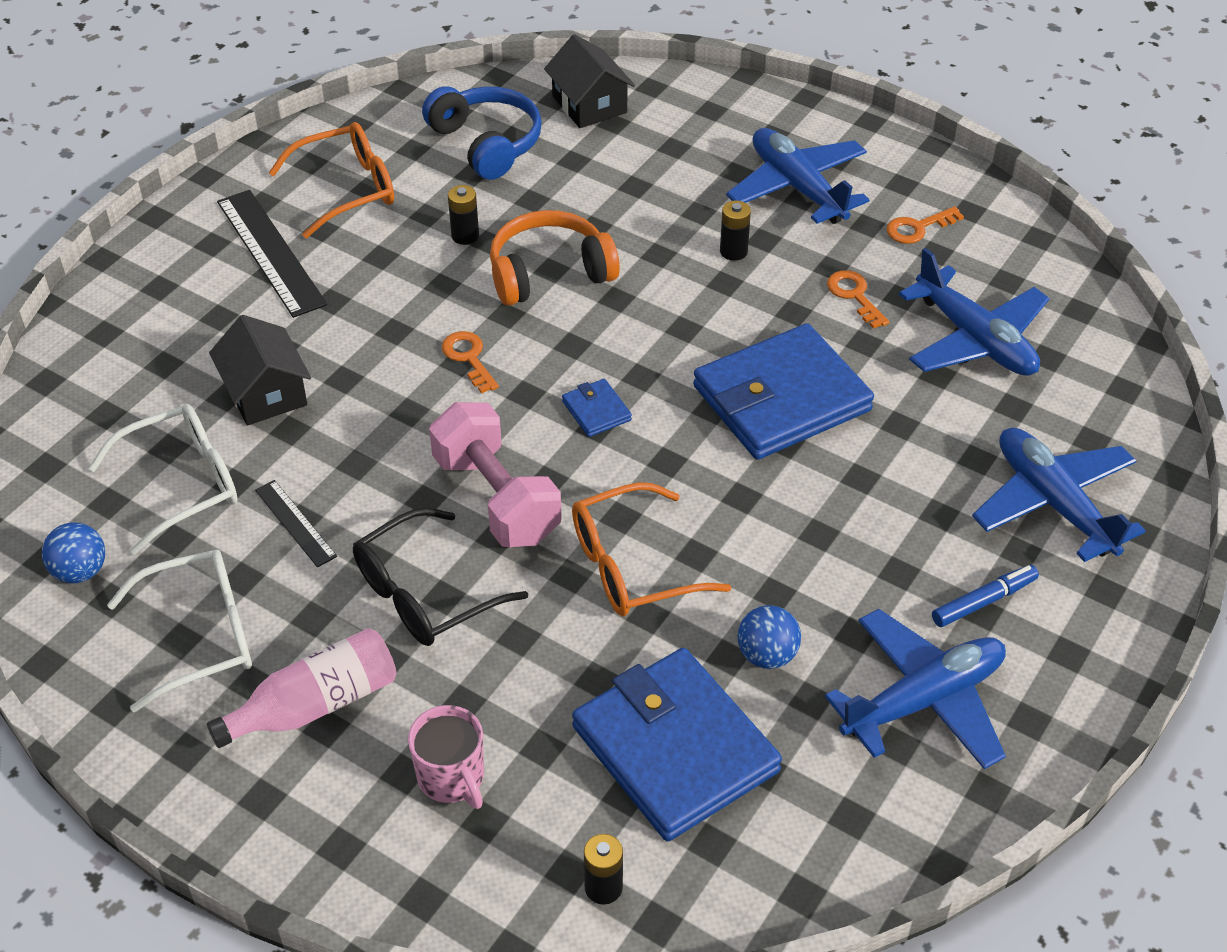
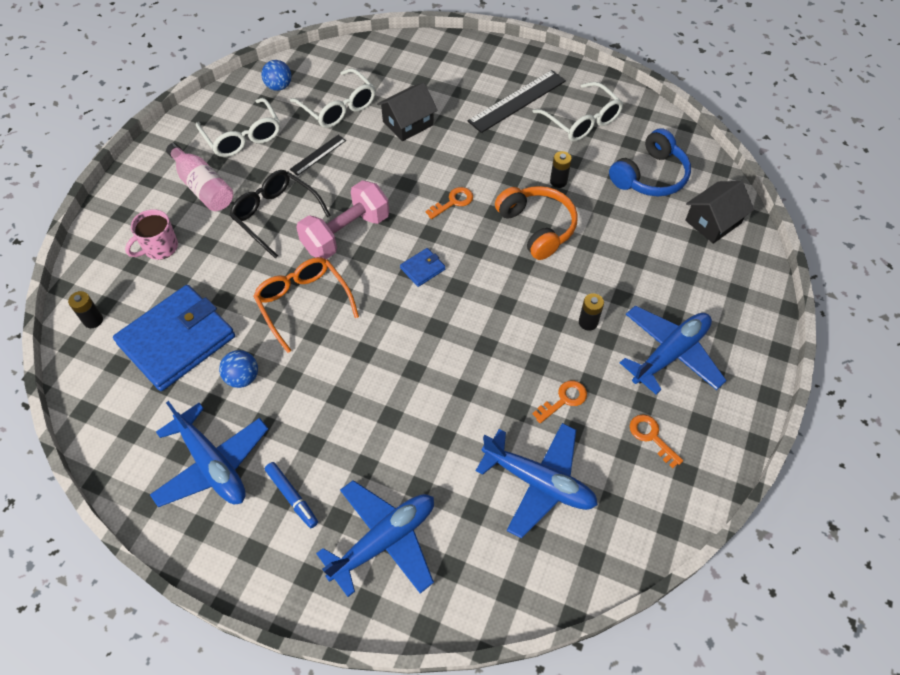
camera: 80 degrees right, 10 degrees up
(347, 189) = (582, 121): orange glasses -> white glasses
(781, 399) = (452, 365): blue wallet -> none
(974, 339) = (538, 482): blue plane -> blue plane turned 105 degrees counterclockwise

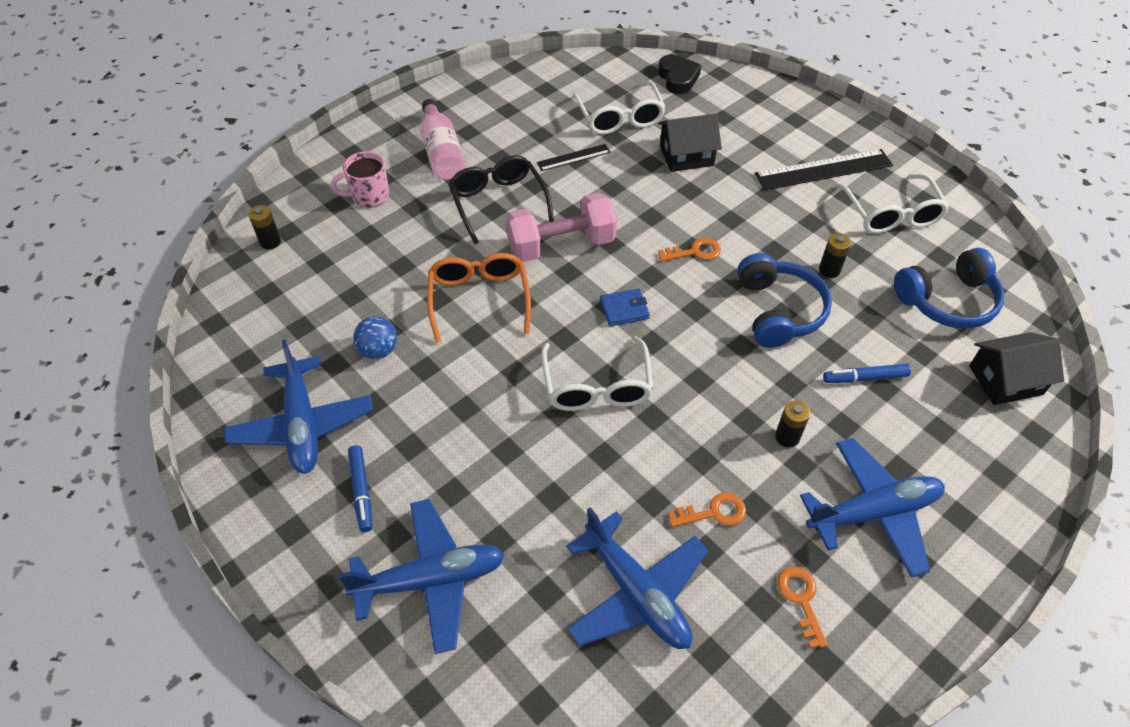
camera: 25 degrees right, 5 degrees down
(177, 340) = (336, 289): blue wallet -> none
(243, 137) = (507, 117): white glasses -> white glasses (597, 386)
(279, 86) = (569, 79): blue ball -> none
(368, 58) = (678, 78): none -> black heart
(537, 227) = (778, 311): orange headphones -> blue headphones
(620, 256) = (865, 378): none -> blue marker

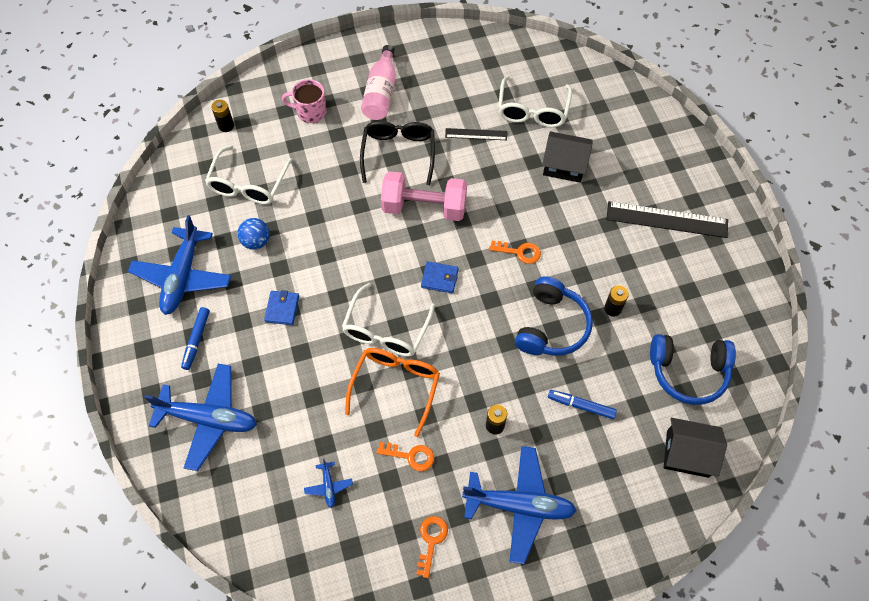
camera: 25 degrees right, 10 degrees up
(454, 412) = (282, 309): none -> blue wallet
(479, 299) = (343, 229): orange glasses -> orange glasses (396, 386)
(636, 592) = (328, 486): blue plane -> blue plane, size x0.42
(678, 78) = (602, 89): black heart -> none
(891, 214) = (695, 281): white glasses -> white glasses (248, 184)

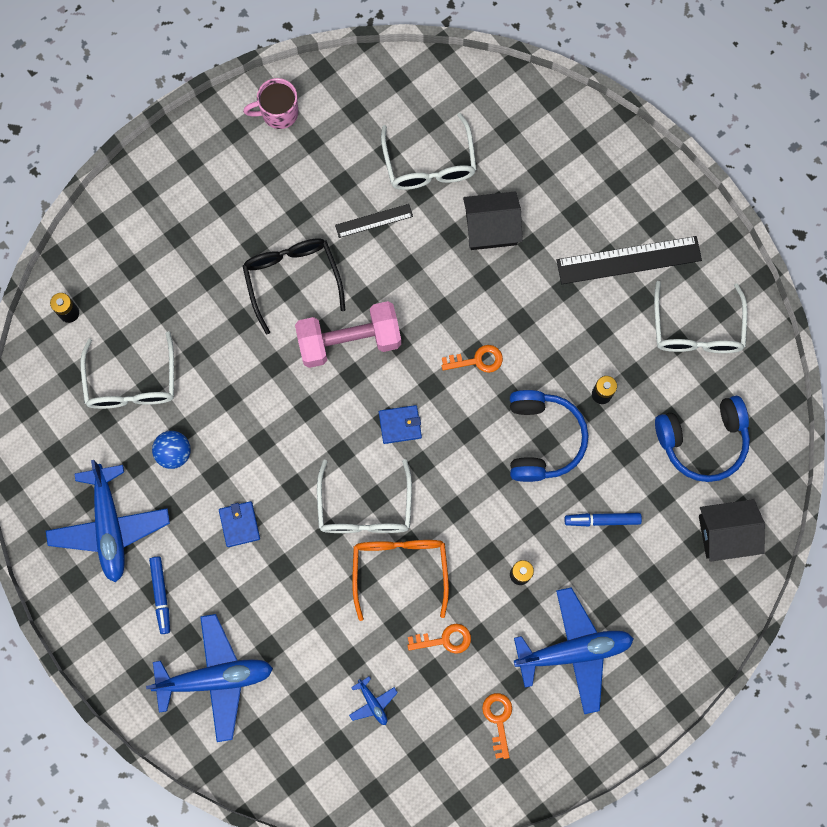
camera: 20 degrees left, 15 degrees up
(310, 112) = (163, 258): pink mug -> pink mug (278, 113)
(381, 93) = (238, 201): pink bottle -> none
(708, 286) = (697, 330): none -> white glasses

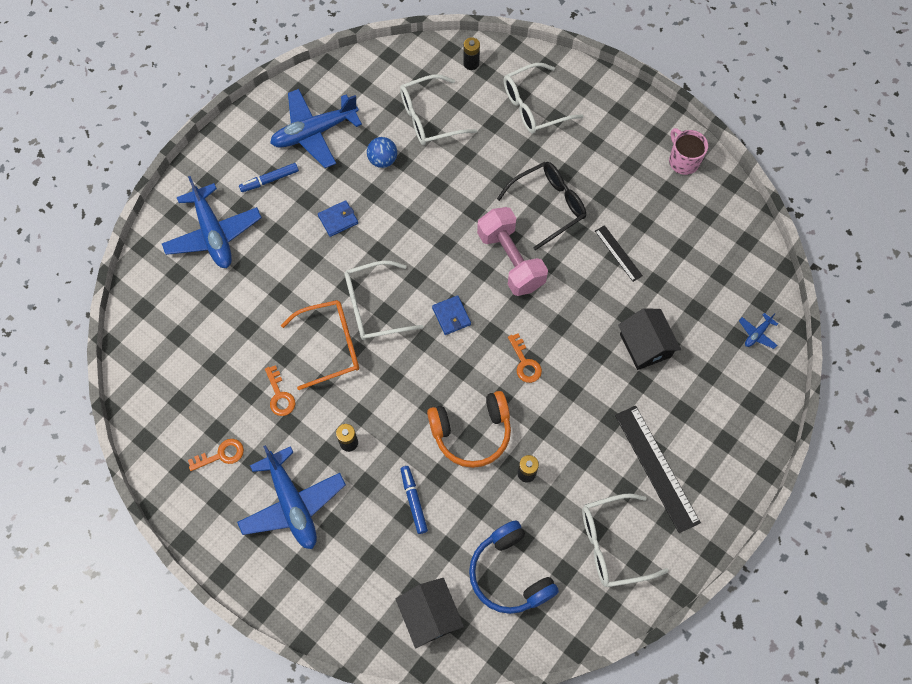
camera: 75 degrees right, 10 degrees down
(372, 702) = (216, 353): blue plane -> blue plane (757, 334)
(429, 164) = (683, 283): white glasses -> white glasses (534, 106)
(542, 439) = (472, 432): blue headphones -> orange headphones

